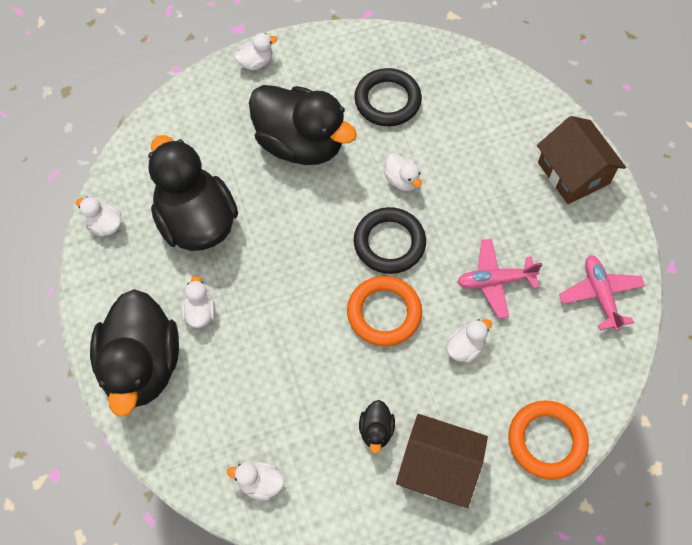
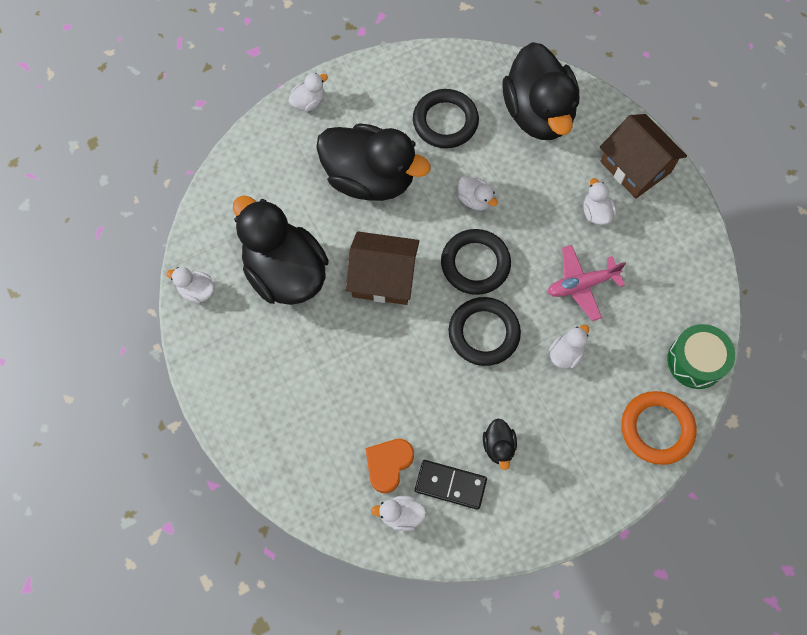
camera: 10 degrees left, 5 degrees up
(142, 366) = (264, 423): black duck -> black duck (538, 113)
(200, 312) = (309, 362): white duck -> white duck (596, 212)
(258, 429) = (388, 464): none -> orange heart
(318, 461) = (450, 485): none -> black domino
(384, 313) = (484, 333): orange ring -> black ring
(438, 468) = (562, 471): brown house -> brown house (383, 277)
(600, 295) = (681, 282): pink plane -> none
(601, 378) = (695, 361): none -> green drum

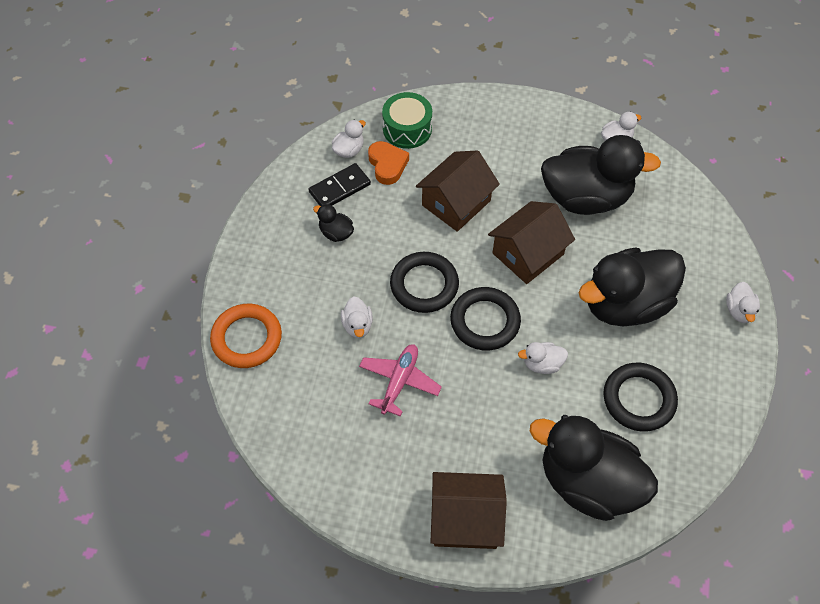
camera: 130 degrees right, 10 degrees down
(380, 371) = (456, 203): none -> brown house
(596, 212) = (451, 447): white duck -> none
(695, 361) = (264, 410): green drum -> green drum (407, 129)

